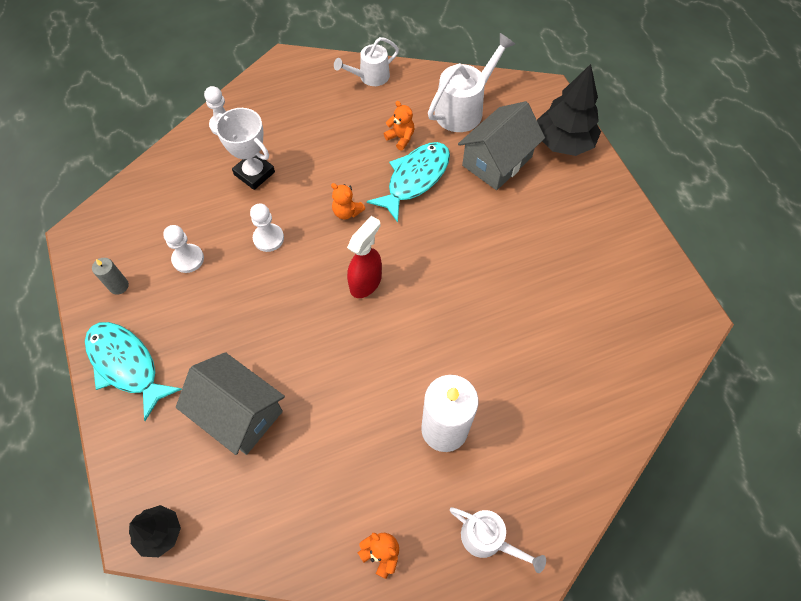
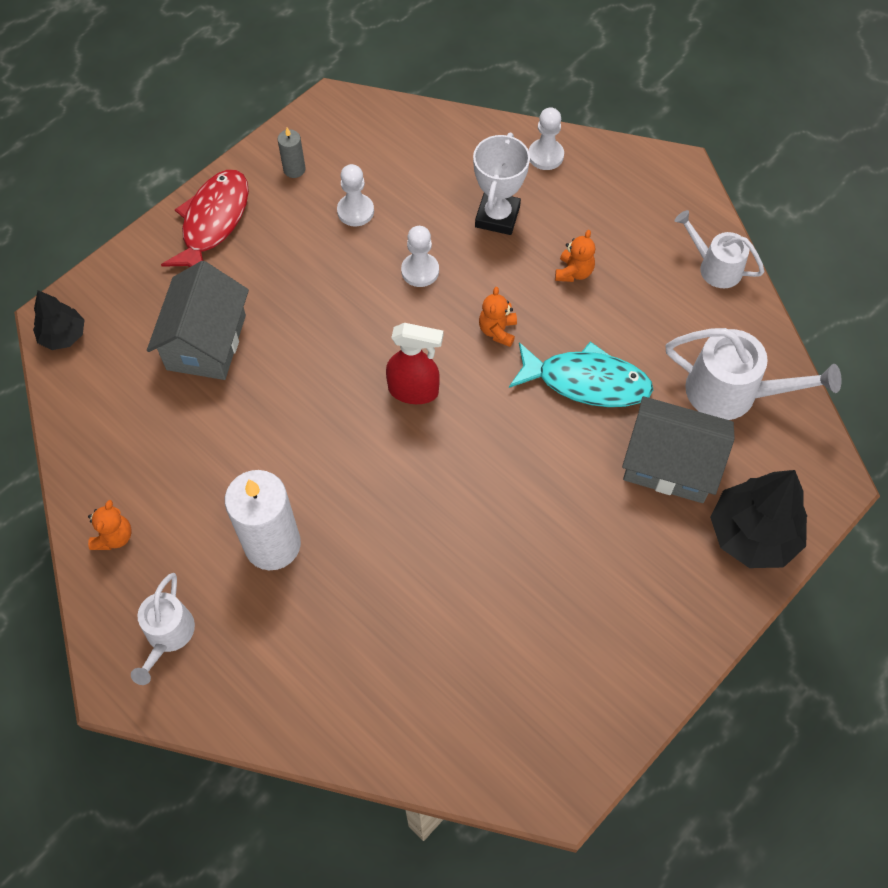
camera: 65 degrees right, 0 degrees up
(126, 365) = (213, 222): turquoise fish -> red fish
(400, 138) = (639, 341): orange teddy bear -> orange teddy bear (574, 272)

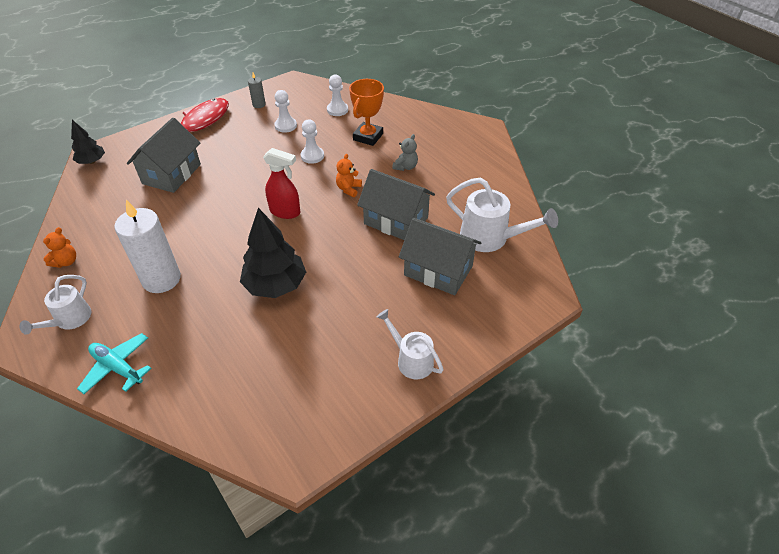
camera: 10 degrees right, 15 degrees down
(271, 699) = (117, 367): none -> turquoise plane
(497, 217) = (368, 137): white trophy -> orange trophy
(545, 156) = (406, 113): white pawn -> white pawn (337, 110)
(574, 272) = (405, 167): orange teddy bear -> grey teddy bear
(586, 382) = (396, 221): turquoise fish -> grey house
(714, 267) = (495, 174): white watering can -> white watering can (410, 359)
(752, 534) = (485, 318): black tree -> black tree (275, 285)

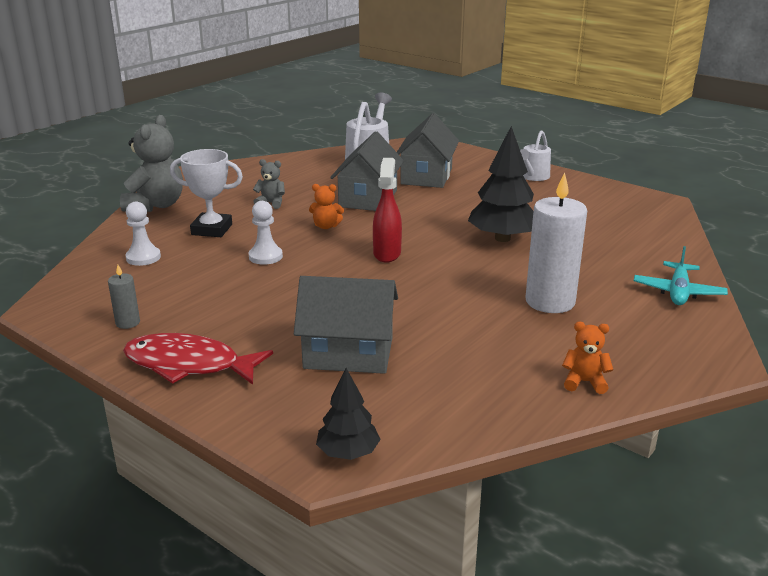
camera: 105 degrees left, 20 degrees down
(69, 320) = (661, 342): white watering can -> none
(286, 126) = (192, 288): white pawn -> none
(368, 137) = (212, 229): orange trophy -> white trophy
(422, 115) = (156, 205): none -> grey teddy bear

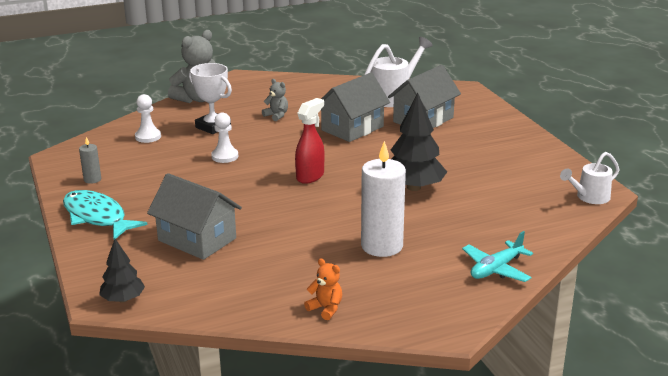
camera: 30 degrees right, 0 degrees up
(189, 365) = (97, 217): red fish -> turquoise fish
(326, 226) = (293, 144): orange teddy bear -> none
(532, 177) = (514, 141): white watering can -> white watering can (589, 197)

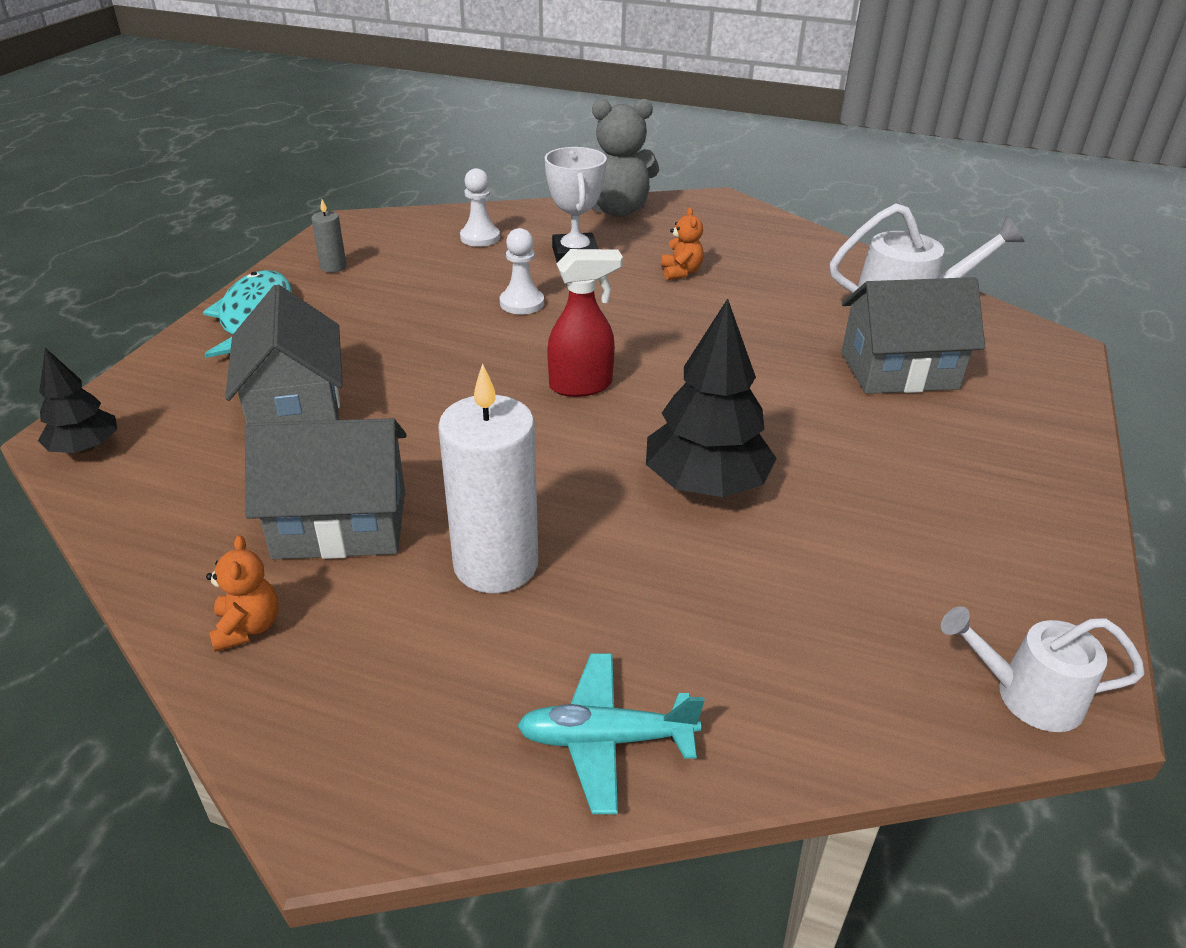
camera: 40 degrees right, 10 degrees up
(276, 115) = (681, 272): grey teddy bear -> orange teddy bear
(352, 128) = (760, 336): grey house -> grey house (340, 524)

